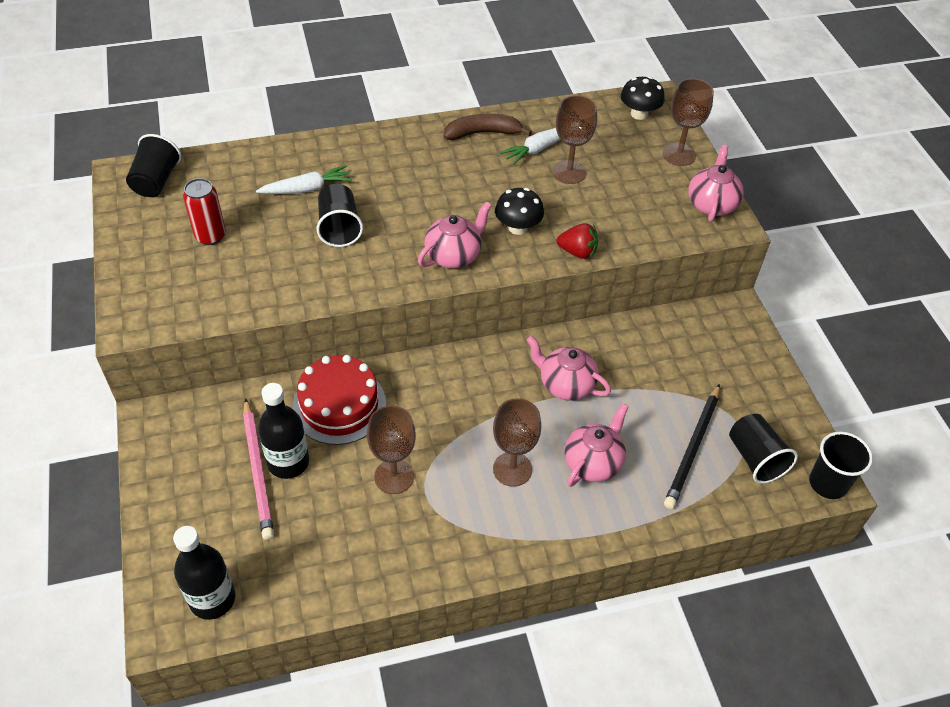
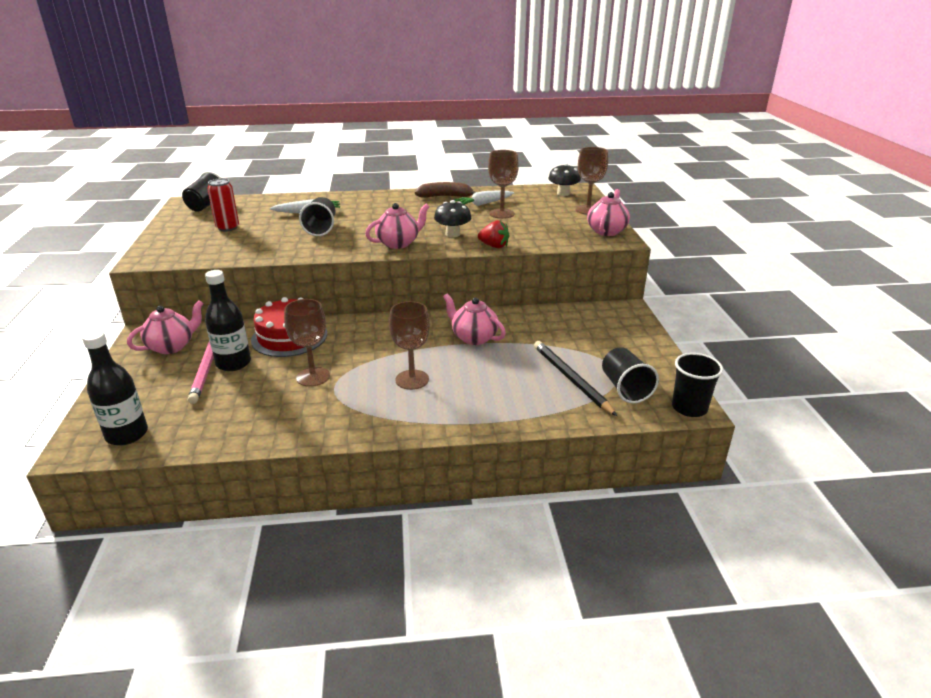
camera: 10 degrees right, 20 degrees down
(593, 462) = (482, 381): pink teapot -> pink teapot (172, 346)
(693, 448) = (571, 379): black pencil -> black pencil turned 120 degrees clockwise

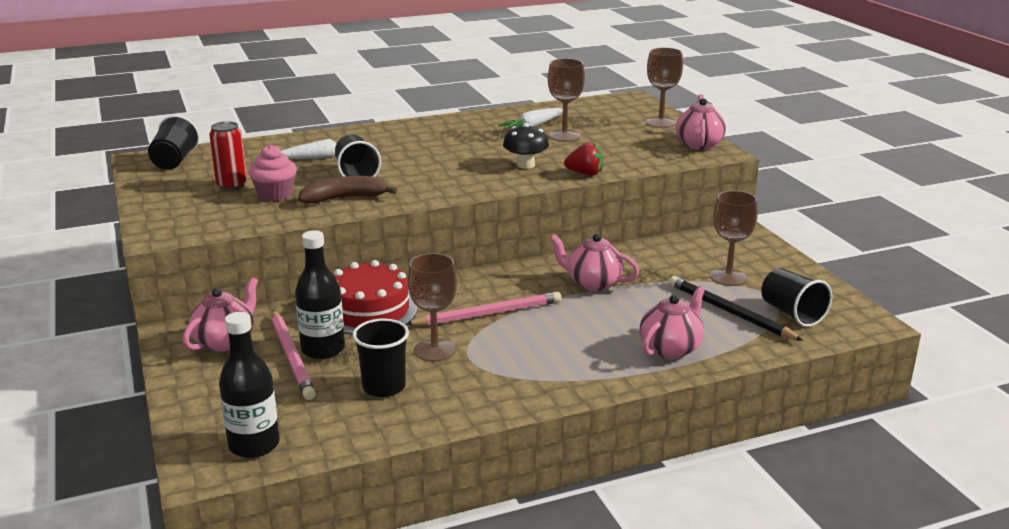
camera: 15 degrees left, 5 degrees down
(250, 238) = (275, 195): none -> pink cupcake
(375, 352) = (488, 314): none -> pink pencil
(398, 243) = (469, 182): pink teapot -> pink teapot (670, 348)
(412, 380) = (554, 337): brown goblet -> brown goblet (728, 277)
(445, 196) = (479, 122): brown banana -> brown banana (344, 198)
(563, 193) = (618, 106): black mushroom -> none
(689, 408) = (867, 323): black cup -> black cup (384, 387)

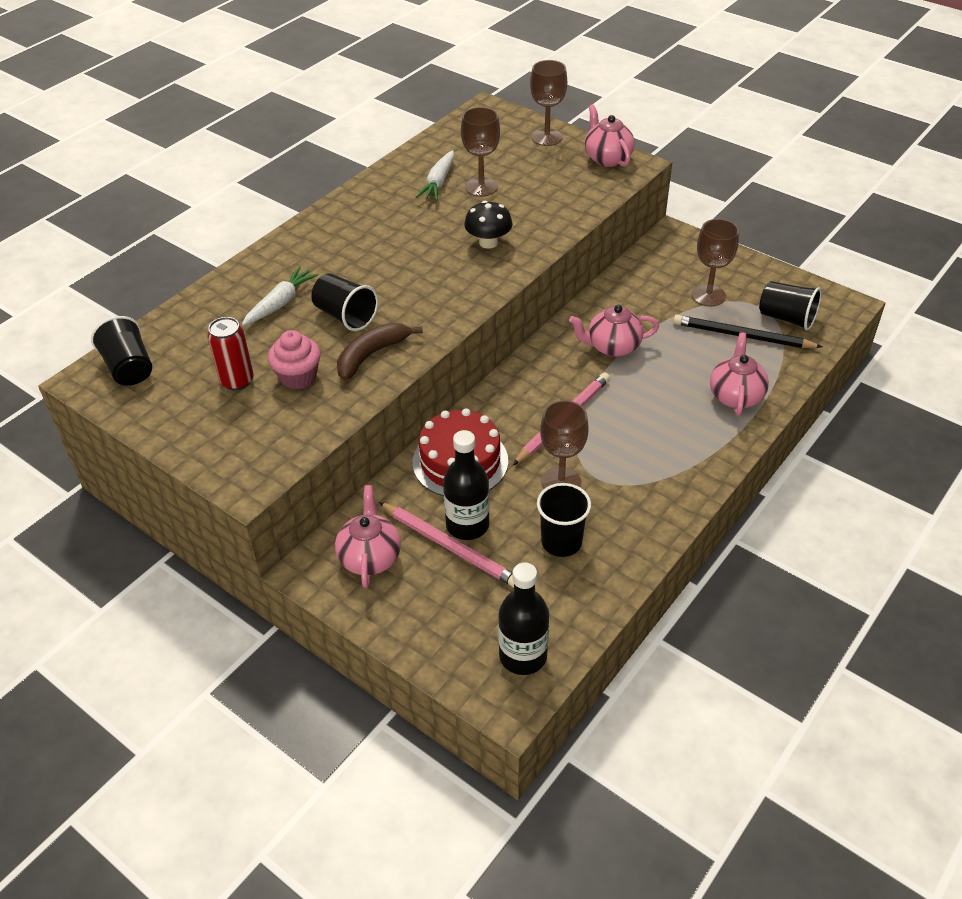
camera: 30 degrees left, 20 degrees up
(585, 174) = (552, 236): red strawberry -> none

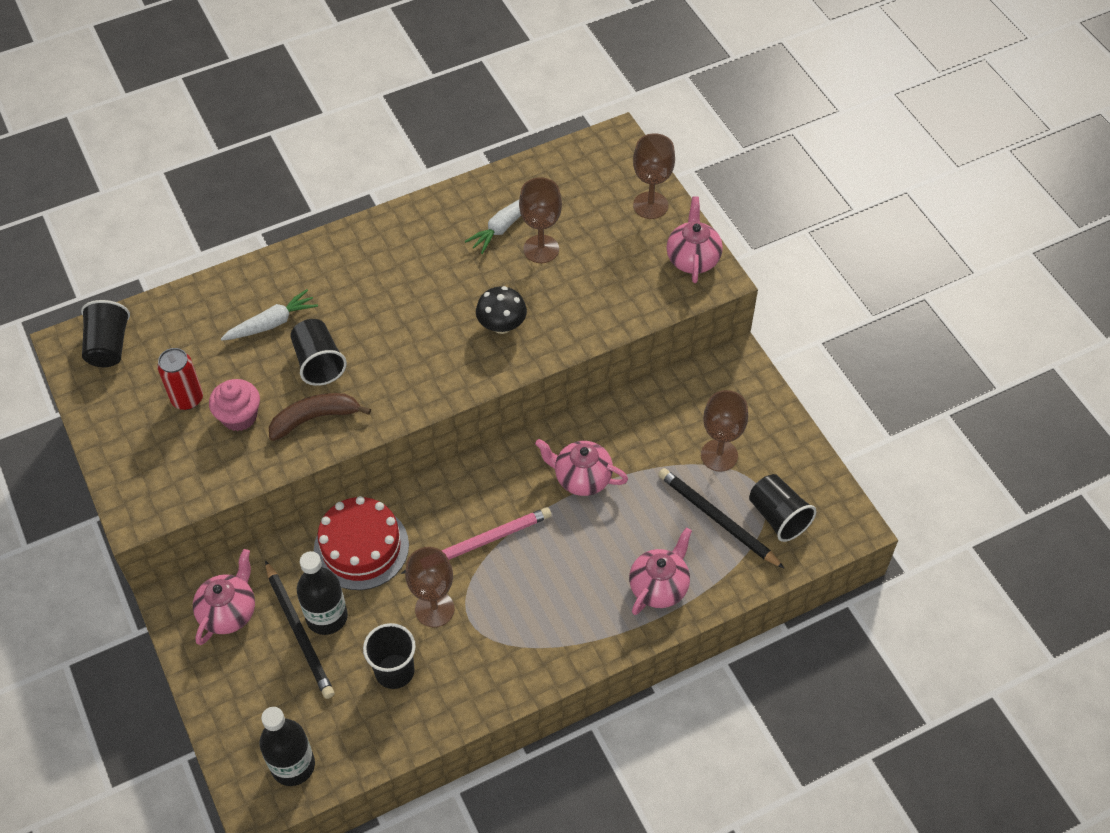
camera: 25 degrees right, 10 degrees up
(450, 547) = (299, 632): pink pencil -> black pencil

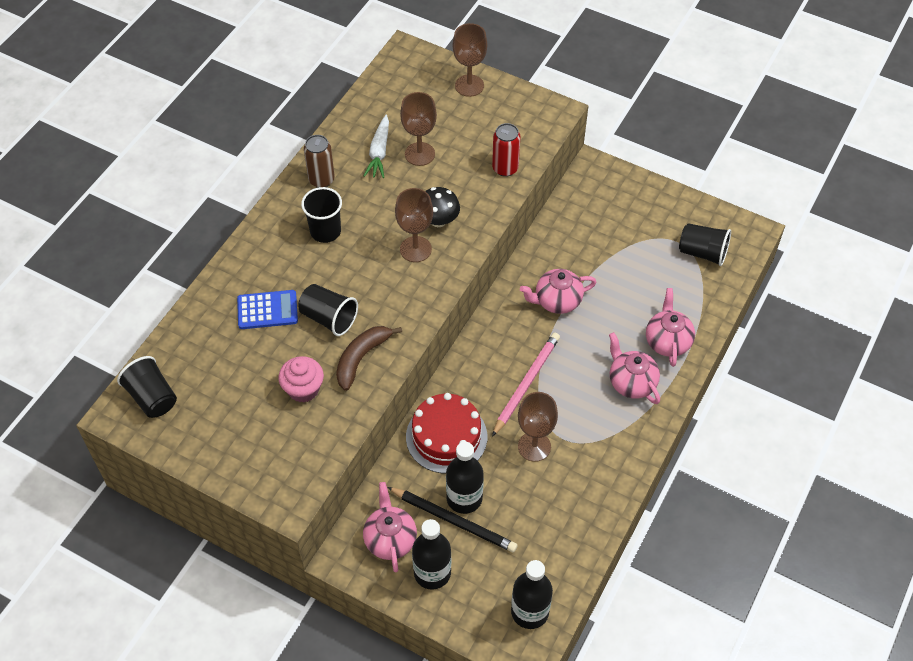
camera: 35 degrees left, 0 degrees up
(187, 399) = (251, 399): red can -> red can (505, 168)
(238, 668) = (432, 573): none -> black bottle
(272, 323) = (267, 310): white carrot -> blue calculator
(394, 671) = (543, 504): black cup -> black cup (325, 231)
(426, 225) = (321, 180): none -> brown can
(692, 259) = (529, 107): pink teapot -> pink teapot (631, 382)
(717, 519) = (666, 276): black pencil -> none
(719, 455) = (633, 235): brown goblet -> brown goblet (415, 249)

